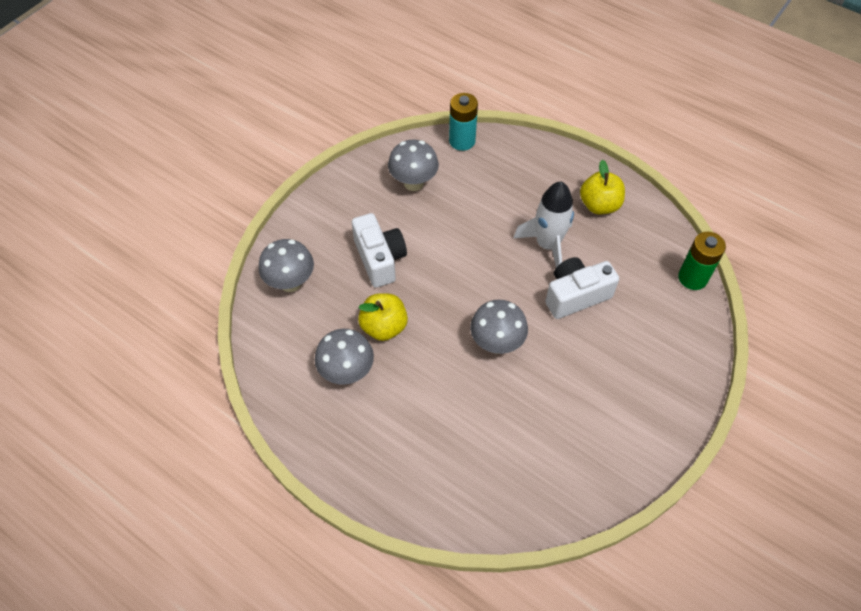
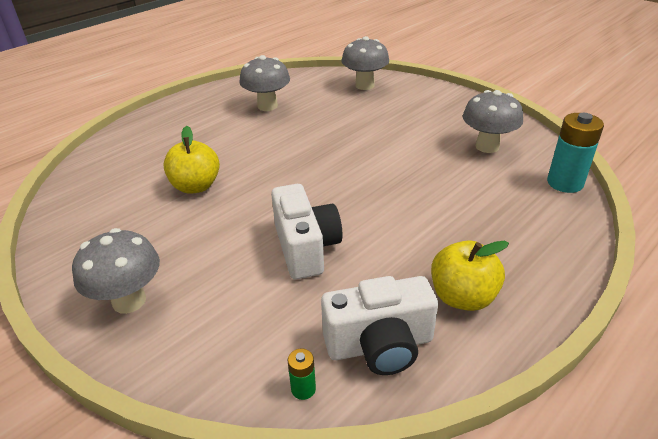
camera: 100 degrees right, 20 degrees down
(380, 259) = (383, 124): white camera -> white camera (380, 345)
(384, 327) = (306, 123): yellow apple -> yellow apple (196, 186)
(496, 343) = (263, 182): grey mushroom -> grey mushroom (129, 301)
(547, 245) = (390, 234): white rocket -> none
(692, 278) = (303, 389): green battery -> green battery, size x0.48

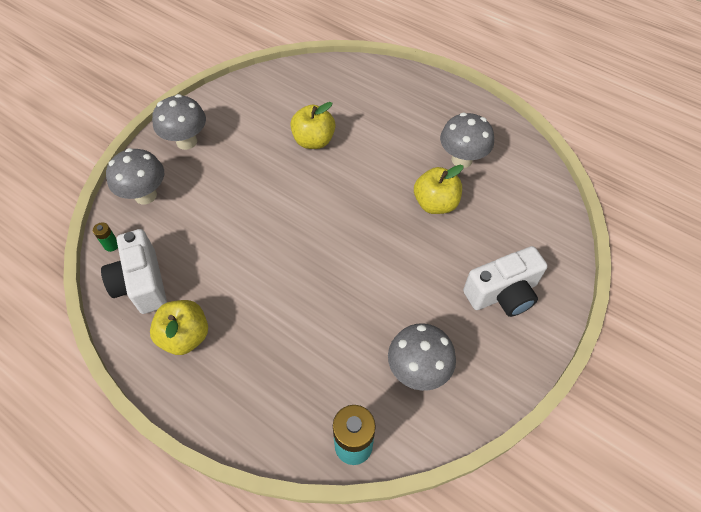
camera: 80 degrees right, 20 degrees up
(306, 248) = (240, 227): white camera -> white camera (502, 293)
(313, 123) = (435, 203): none -> yellow apple
(364, 85) = (537, 240): grey mushroom -> grey mushroom (145, 195)

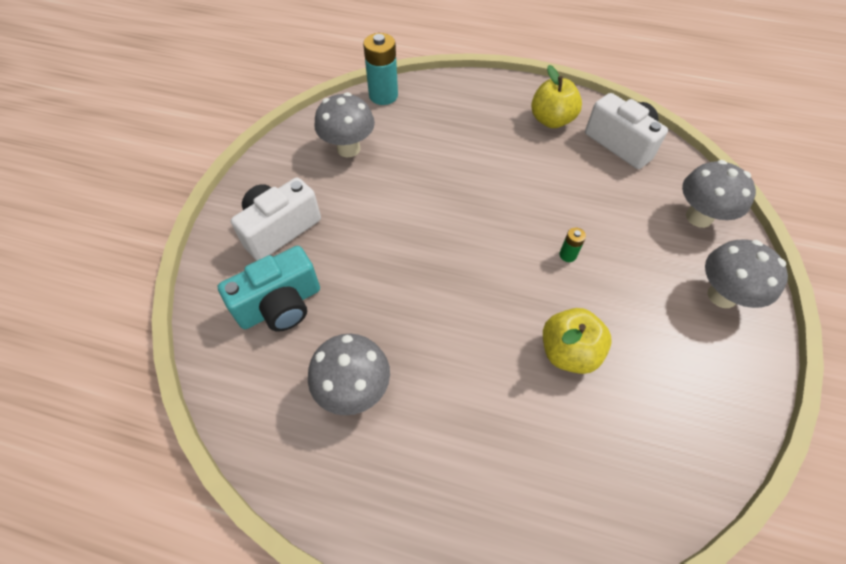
camera: 160 degrees right, 0 degrees up
(111, 245) = (679, 163): green battery -> green battery (567, 255)
(435, 203) = (374, 309): yellow apple -> none
(507, 226) = (280, 305): none -> turquoise camera

